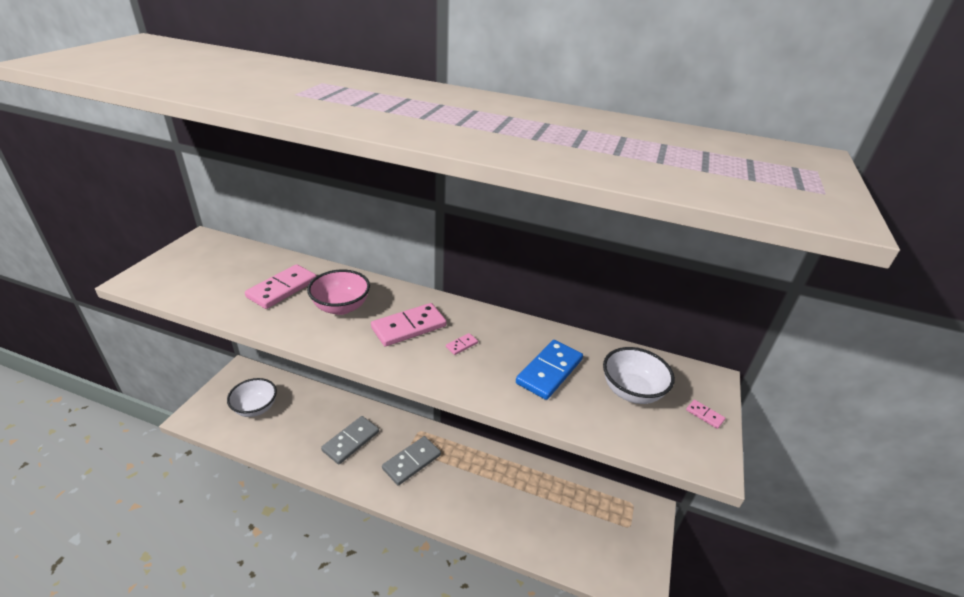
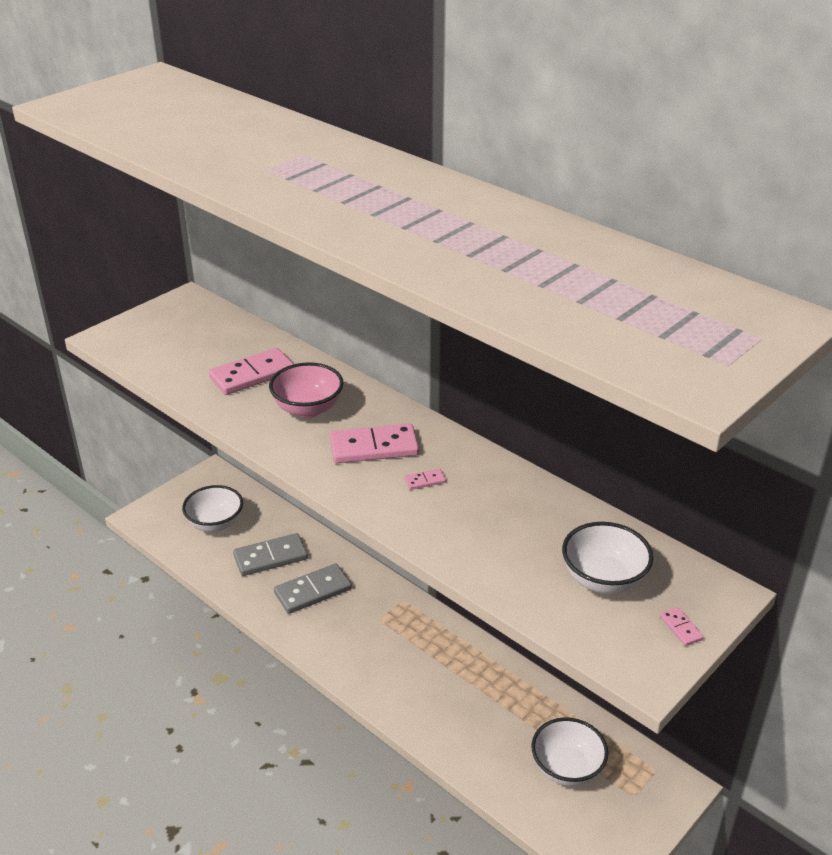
camera: 25 degrees right, 0 degrees up
(412, 462) = (378, 635): grey domino -> grey domino (270, 557)
(549, 371) = (513, 533): blue domino -> none
(580, 522) = (567, 768): none -> white bowl

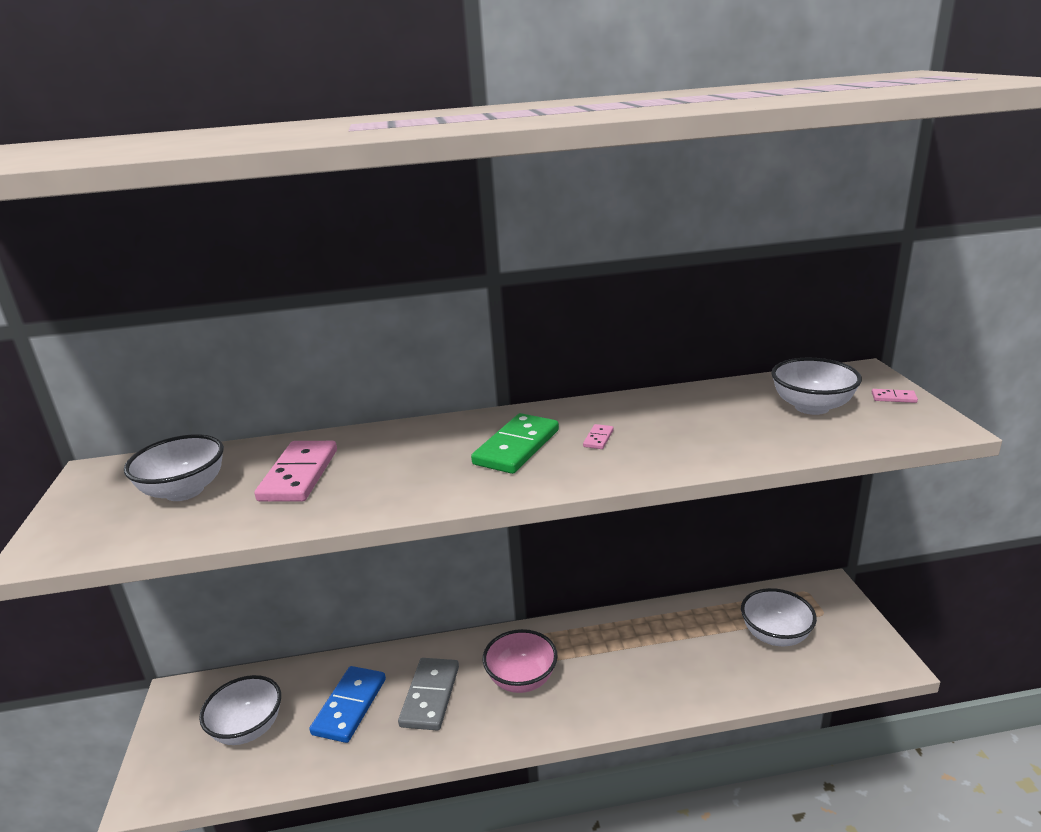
camera: 50 degrees left, 10 degrees down
(197, 344) = (185, 491): none -> white bowl
(270, 557) = (350, 706): grey domino -> blue domino
(308, 409) = (406, 462): pink bowl -> pink bowl (521, 679)
(374, 447) = (516, 447): pink domino -> green domino

